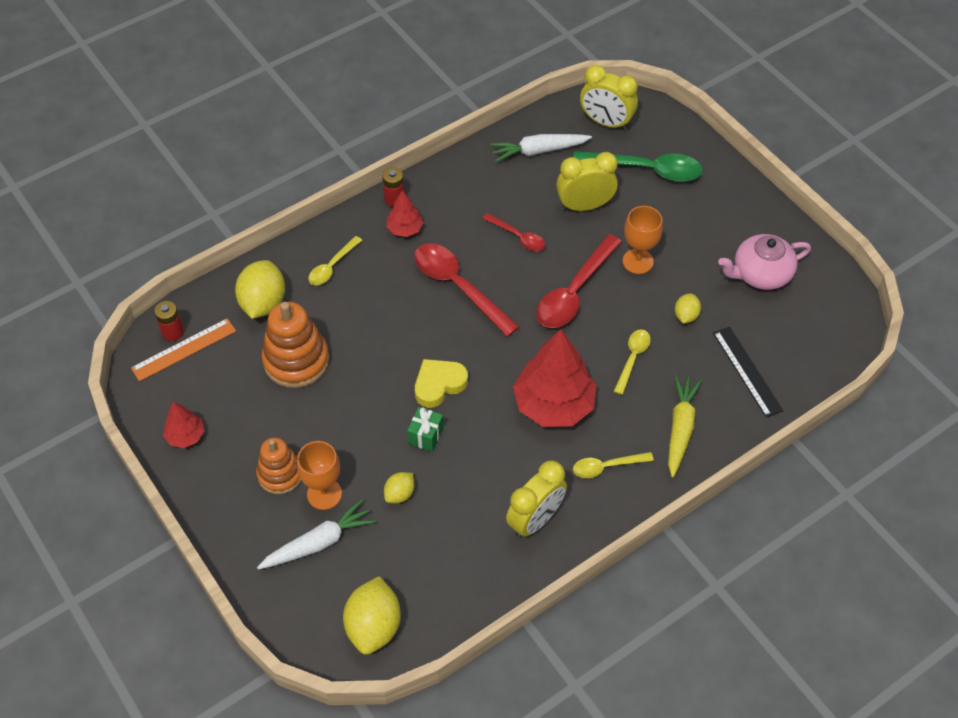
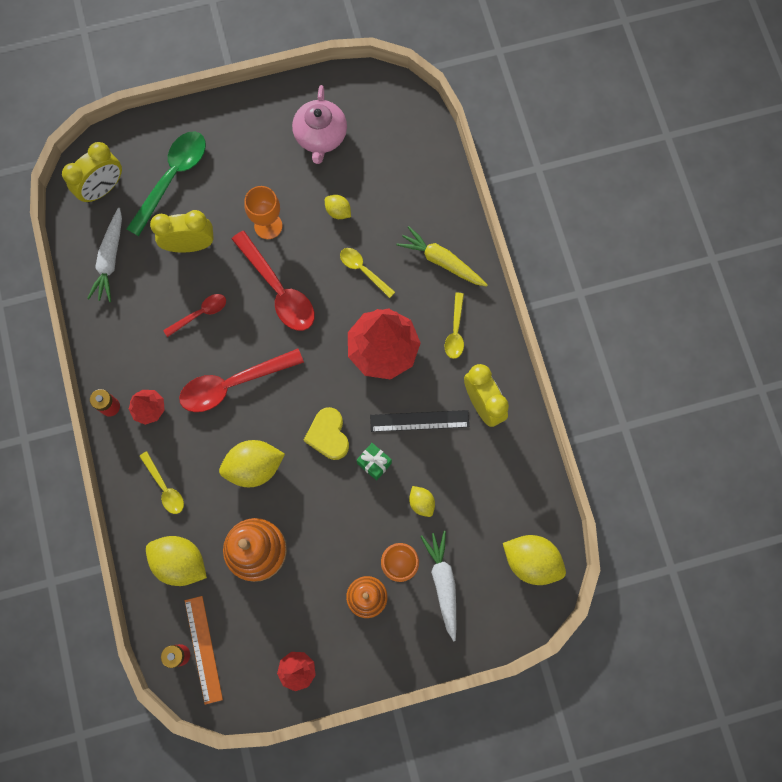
camera: 70 degrees left, 20 degrees up
(380, 332) = (254, 467): none -> yellow lemon
(584, 206) = (190, 245): yellow clock -> yellow clock turned 75 degrees clockwise
(747, 371) = (409, 189): black ruler -> black ruler (419, 421)

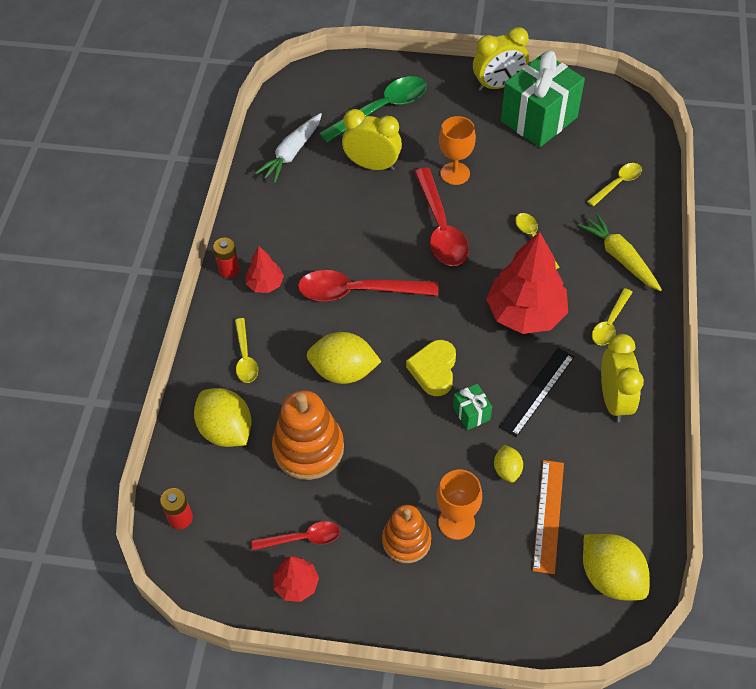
camera: 25 degrees right, 20 degrees down
(103, 189) = (314, 98): yellow clock -> yellow clock (498, 85)
(200, 314) = (354, 222): red spoon -> red spoon (302, 538)
(203, 649) = (207, 522): orange ruler -> orange ruler (548, 515)
(320, 136) = (539, 119): pink teapot -> green gift
(338, 211) = (530, 183): yellow lemon -> none
(414, 183) = (617, 184): none -> yellow spoon
(419, 421) = (537, 391): black ruler -> black ruler turned 75 degrees counterclockwise
(443, 583) = (498, 560): white carrot -> none

